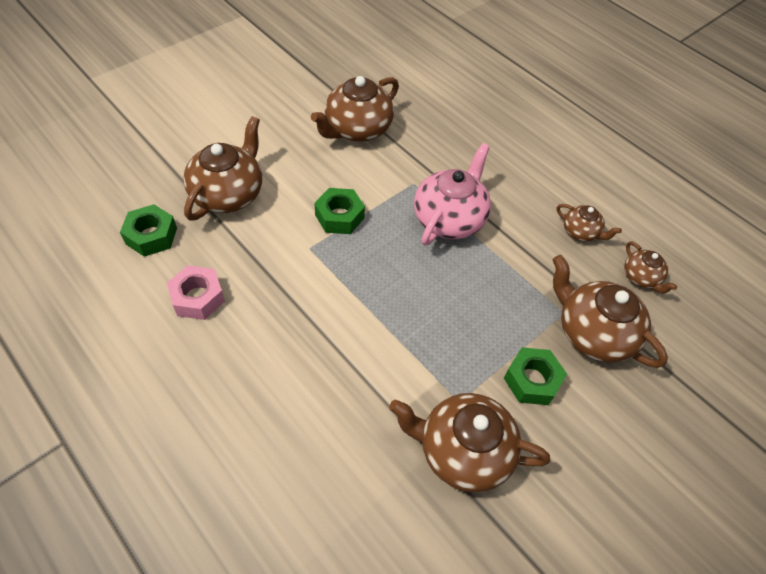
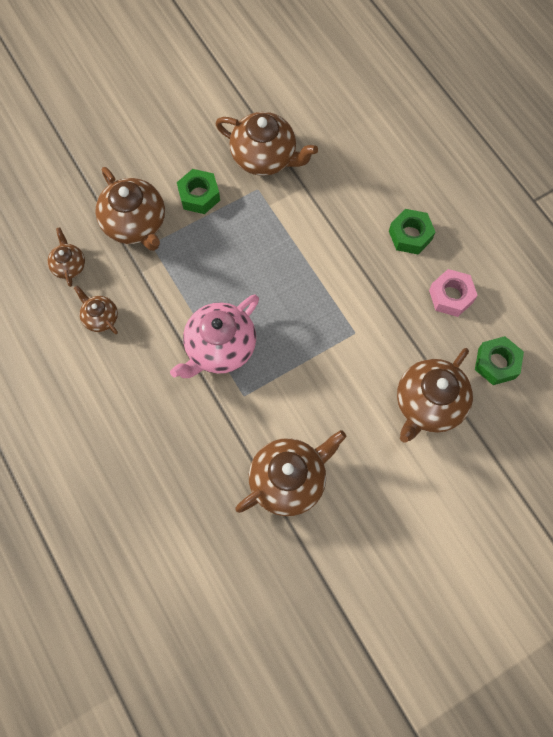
camera: 165 degrees left, 15 degrees up
(339, 216) = (323, 363): green nut -> green nut (410, 235)

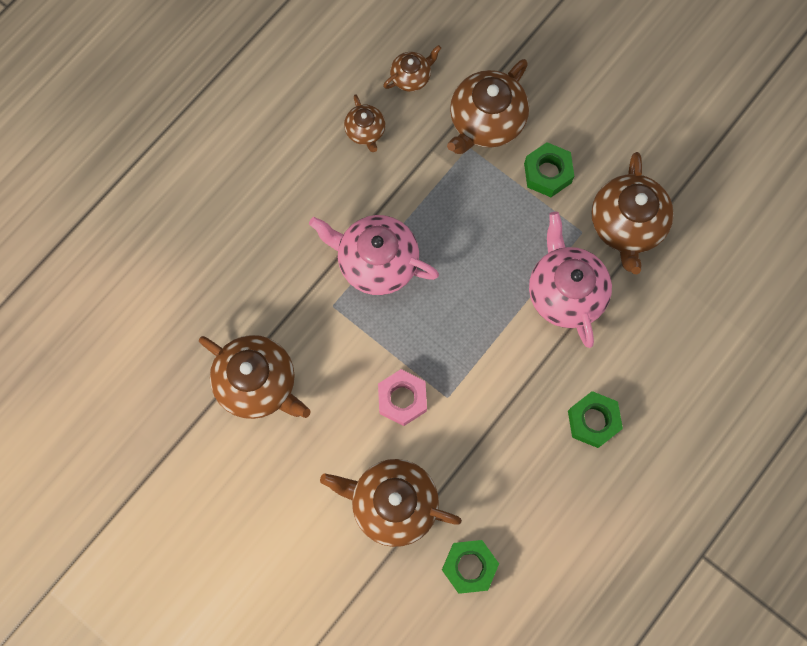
camera: 70 degrees right, 5 degrees up
(100, 317) = (365, 131): brown teapot -> brown teapot turned 135 degrees clockwise
(301, 218) = (565, 292): none -> pink teapot
(451, 296) = (533, 491): pink nut -> pink nut (402, 399)

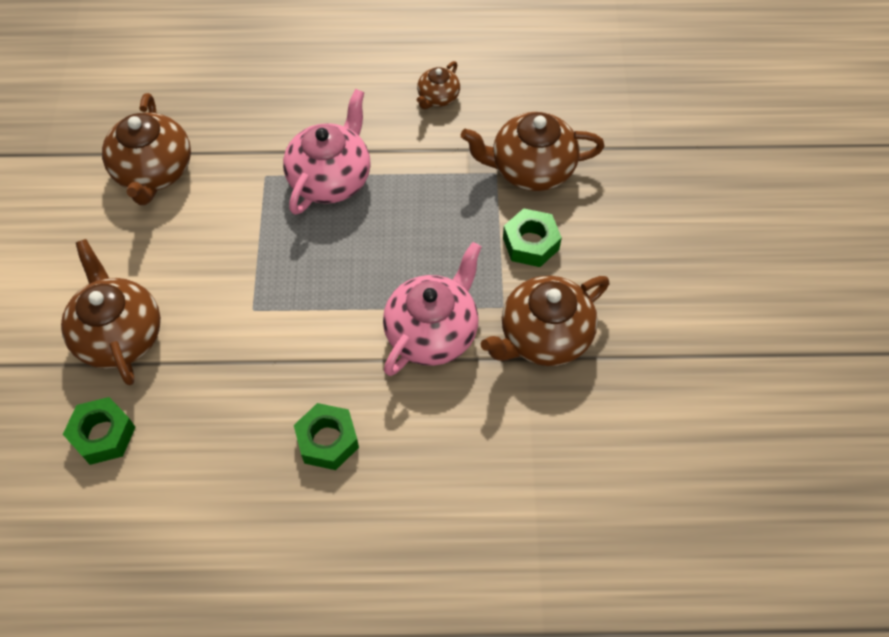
camera: 50 degrees right, 15 degrees down
(376, 262) = (331, 179): pink teapot -> pink teapot turned 45 degrees clockwise
(402, 399) = (223, 278): pink nut -> none
(411, 77) = (516, 95): brown teapot -> none

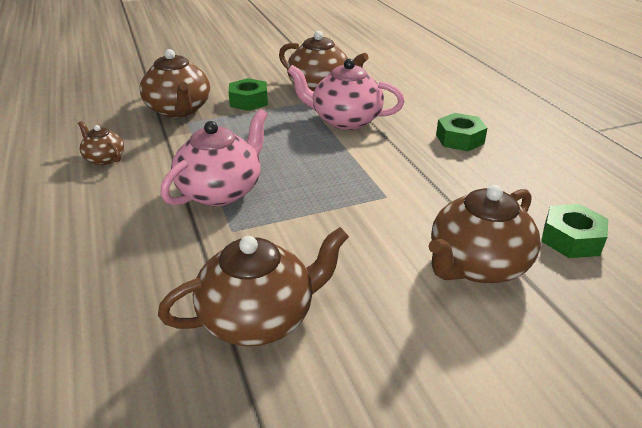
camera: 110 degrees left, 25 degrees down
(331, 179) = (221, 191): pink teapot -> pink teapot turned 120 degrees clockwise
(438, 97) = (104, 159): brown teapot -> brown teapot turned 150 degrees counterclockwise

